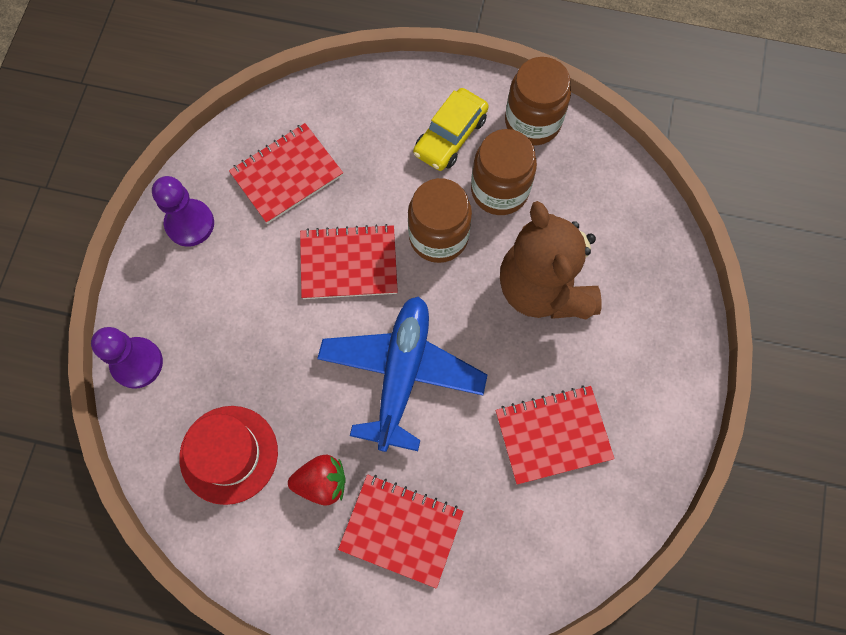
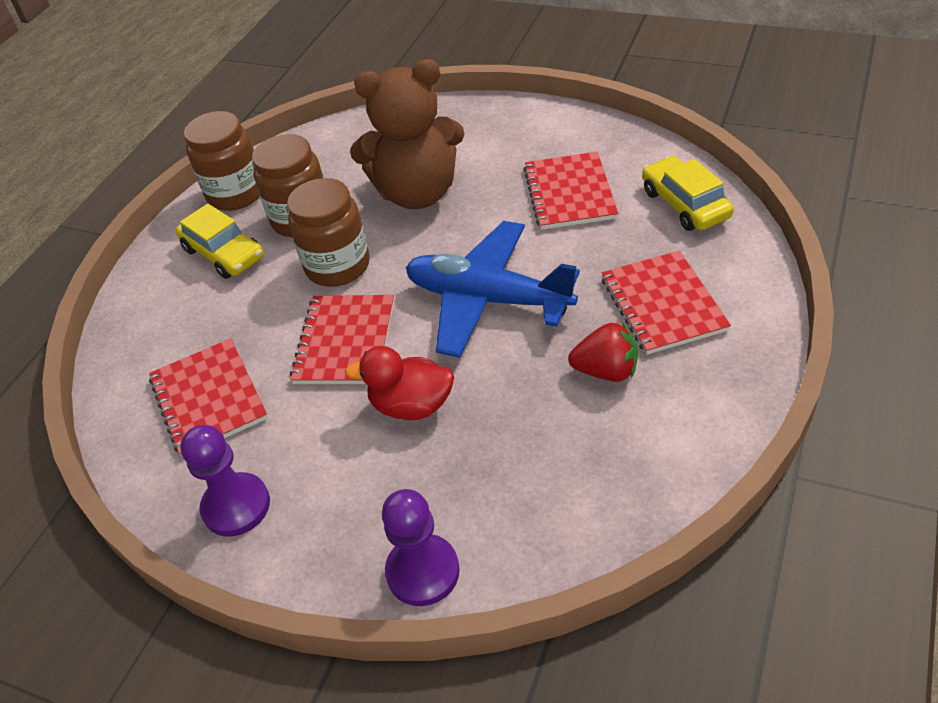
camera: 75 degrees left, 25 degrees down
(229, 454) = (564, 462): red hat -> none
(282, 329) = (411, 405): none -> red duck
(322, 482) = (606, 371): red strawberry -> red strawberry turned 90 degrees clockwise
(401, 530) = (662, 304): red notebook -> red notebook turned 45 degrees counterclockwise
(543, 552) = (685, 204): none -> yellow car

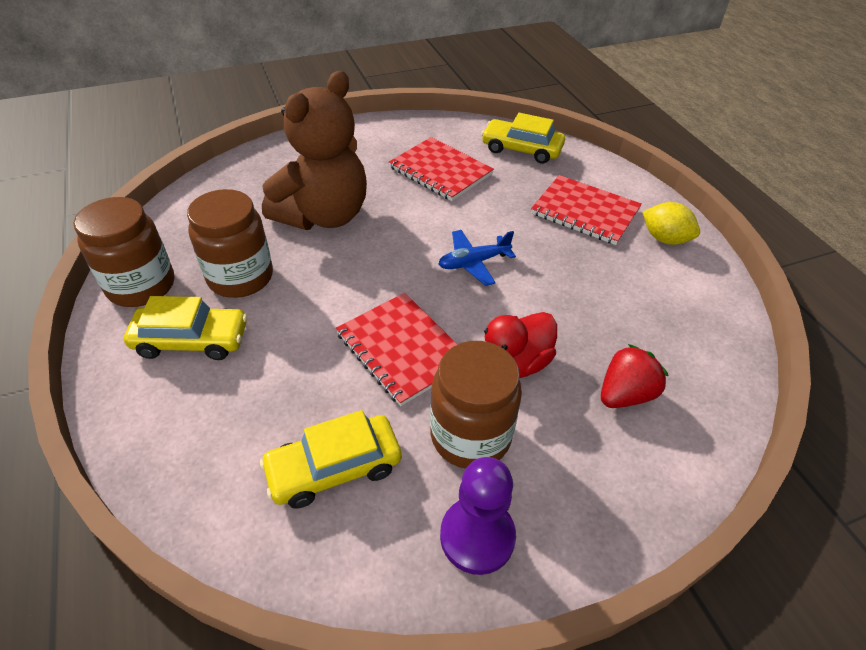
camera: 50 degrees left, 0 degrees up
(208, 399) = (334, 468): red notebook -> yellow car
(338, 266) = (322, 297): brown jar -> brown jar (470, 436)
(423, 571) = (673, 471): purple pawn -> none
(488, 299) = (473, 262): blue plane -> blue plane, size x0.50
(606, 371) = (606, 267): red strawberry -> red strawberry (625, 394)
(712, 377) = (665, 239): none -> yellow lemon

